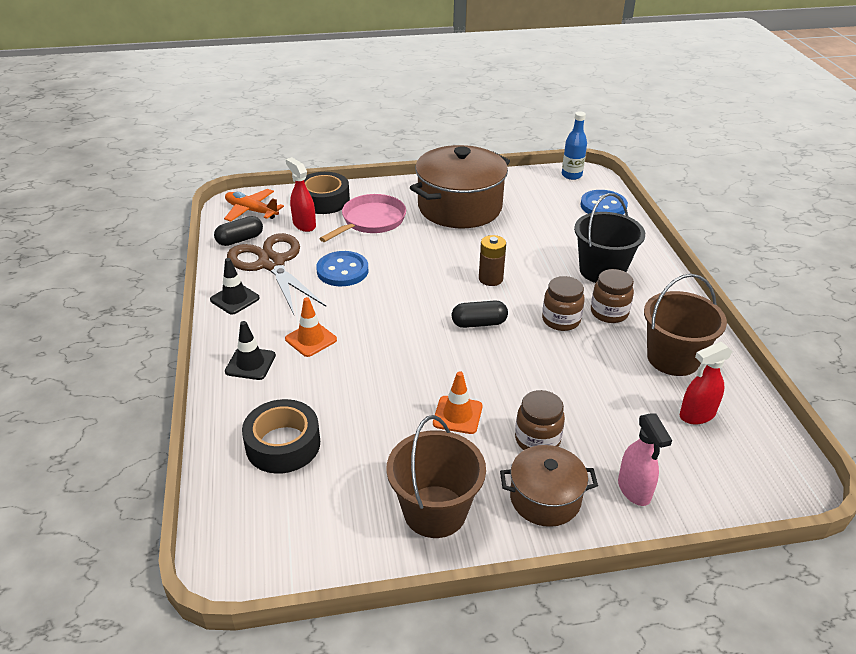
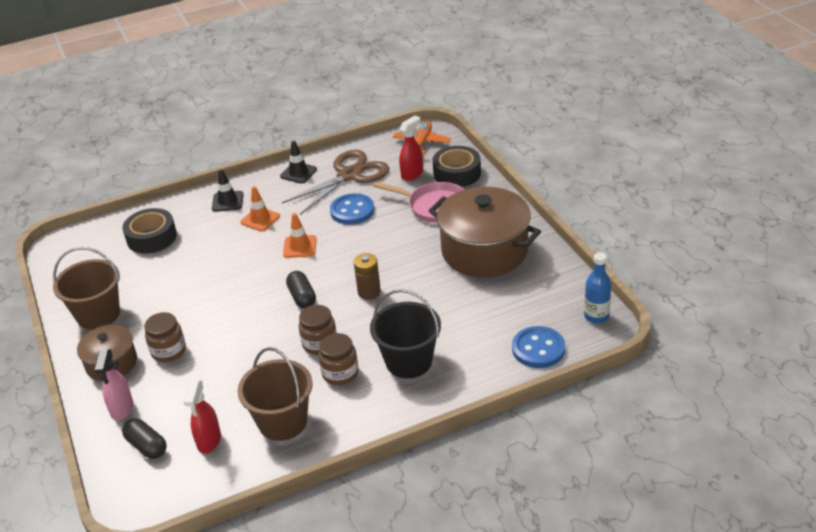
camera: 80 degrees right, 0 degrees up
(240, 240) = (376, 151): black capsule -> black capsule (147, 446)
(457, 415) = (190, 307): orange traffic cone -> orange traffic cone (300, 247)
(634, 490) = (122, 409): pink spray bottle -> pink spray bottle turned 60 degrees counterclockwise
(696, 415) = (209, 441): red spray bottle -> red spray bottle turned 135 degrees counterclockwise

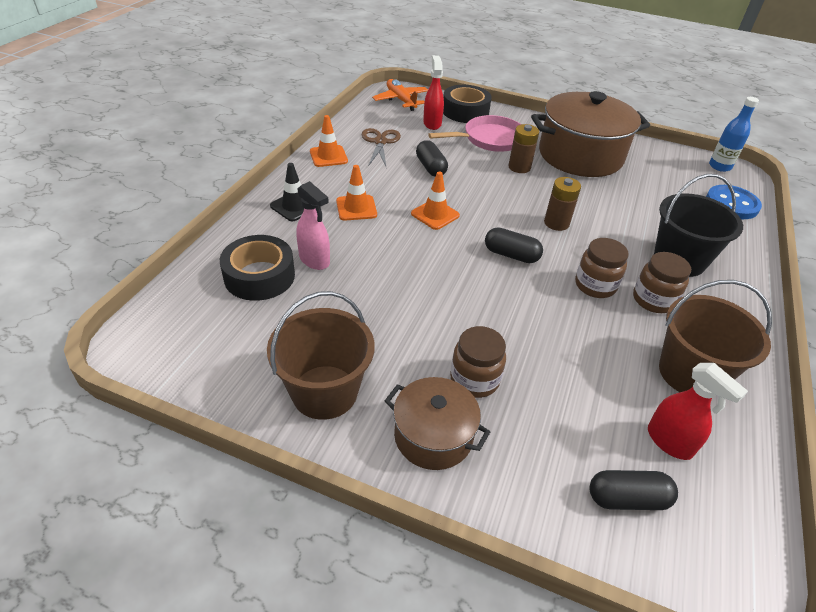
camera: 50 degrees left, 5 degrees up
(122, 409) = (532, 479): pink spray bottle -> pink spray bottle (314, 260)
(298, 173) = (328, 156): black traffic cone -> orange traffic cone
(349, 175) = (380, 142): brown scissors -> brown scissors, size x0.59
(352, 211) = (430, 167): blue button -> black capsule
(417, 239) = (519, 167): none -> brown battery

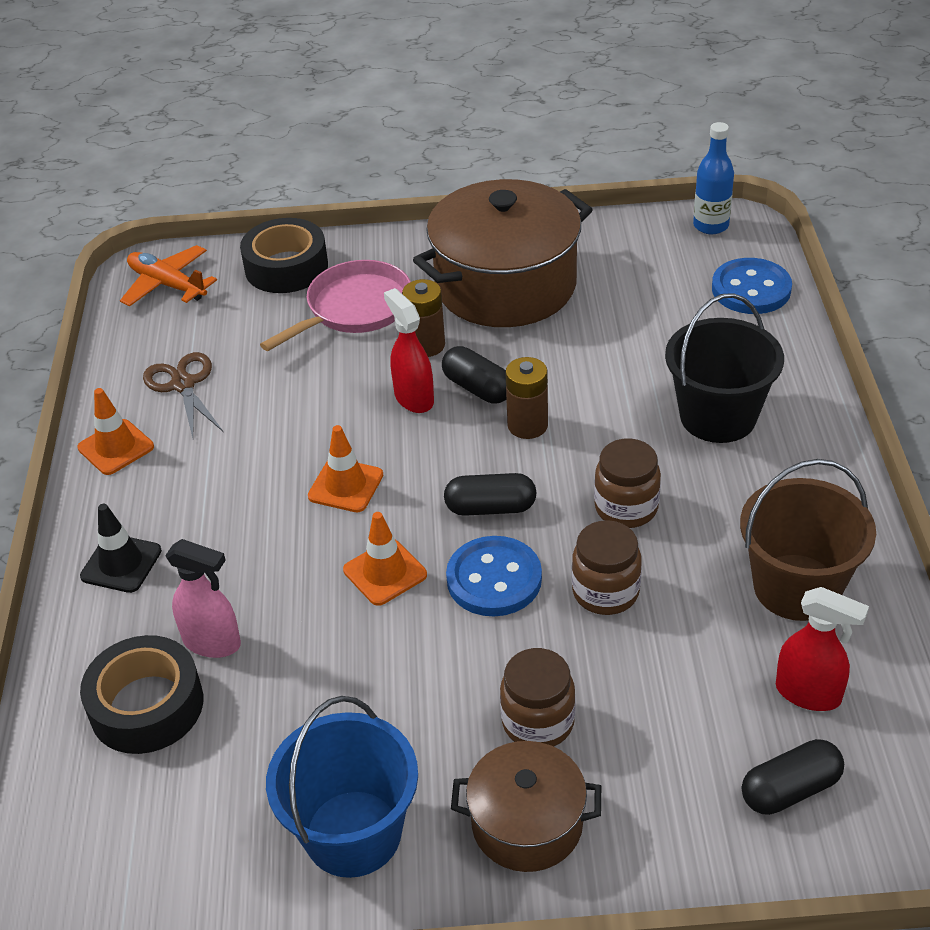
camera: 20 degrees left, 0 degrees up
(324, 392) = (353, 833): brown bucket -> blue bucket
(356, 208) = (220, 525): orange traffic cone -> orange traffic cone (385, 572)
(430, 167) = (291, 402): black capsule -> black capsule (477, 388)
(432, 123) = (246, 313): red spray bottle -> red spray bottle (413, 398)
(492, 291) = (494, 579): none -> blue button
(653, 300) = (710, 497): brown jar -> brown jar (605, 592)

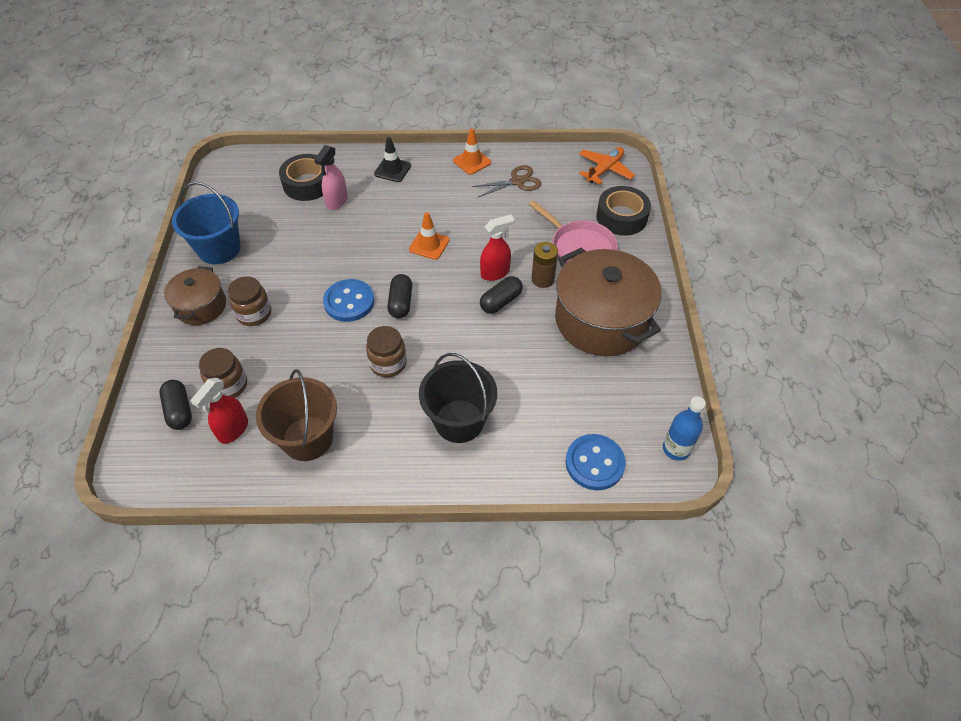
camera: 90 degrees right, 10 degrees up
(385, 572) = (364, 260): orange traffic cone -> none
(527, 425) = (465, 323): brown battery -> none
(605, 592) = (328, 348): brown jar -> brown jar (229, 385)

